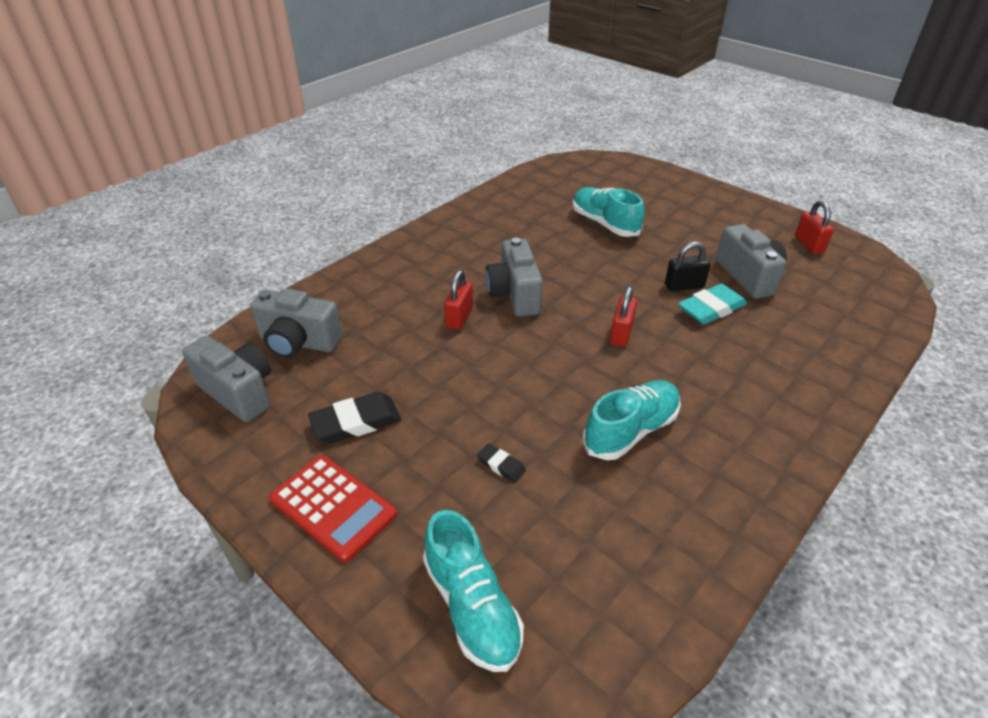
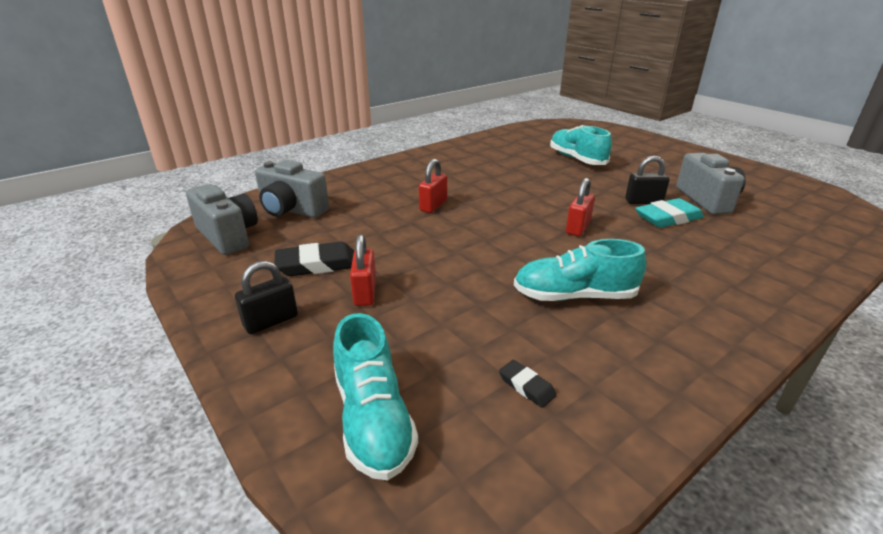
camera: 10 degrees right, 10 degrees down
(333, 507) = (271, 321): red calculator -> black padlock
(501, 465) = (439, 308): black eraser -> black eraser (526, 386)
(514, 295) = (486, 195): grey camera -> none
(631, 430) = (574, 296): turquoise shoe -> turquoise shoe turned 150 degrees counterclockwise
(809, 244) = (768, 184): red padlock -> red padlock (365, 293)

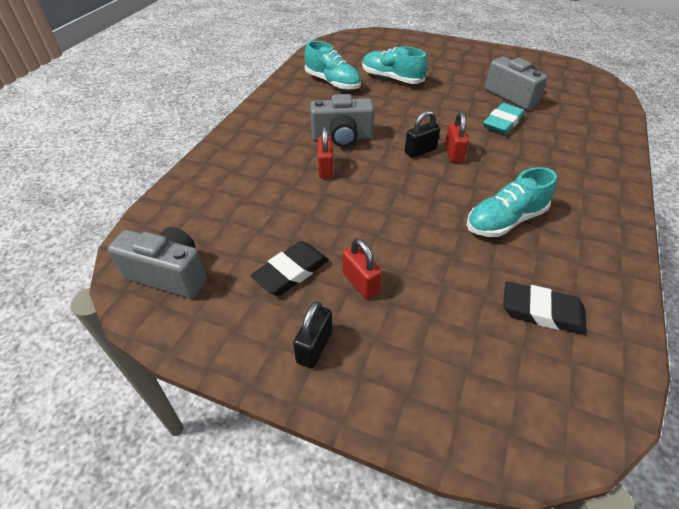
camera: 30 degrees left, 15 degrees up
(292, 210) = (200, 219): grey camera -> grey camera (342, 138)
(373, 419) = (477, 390): turquoise shoe -> turquoise shoe (333, 83)
(526, 386) = (542, 311): black eraser -> black eraser, size x1.90
(643, 201) = (474, 111): black padlock -> black padlock (420, 151)

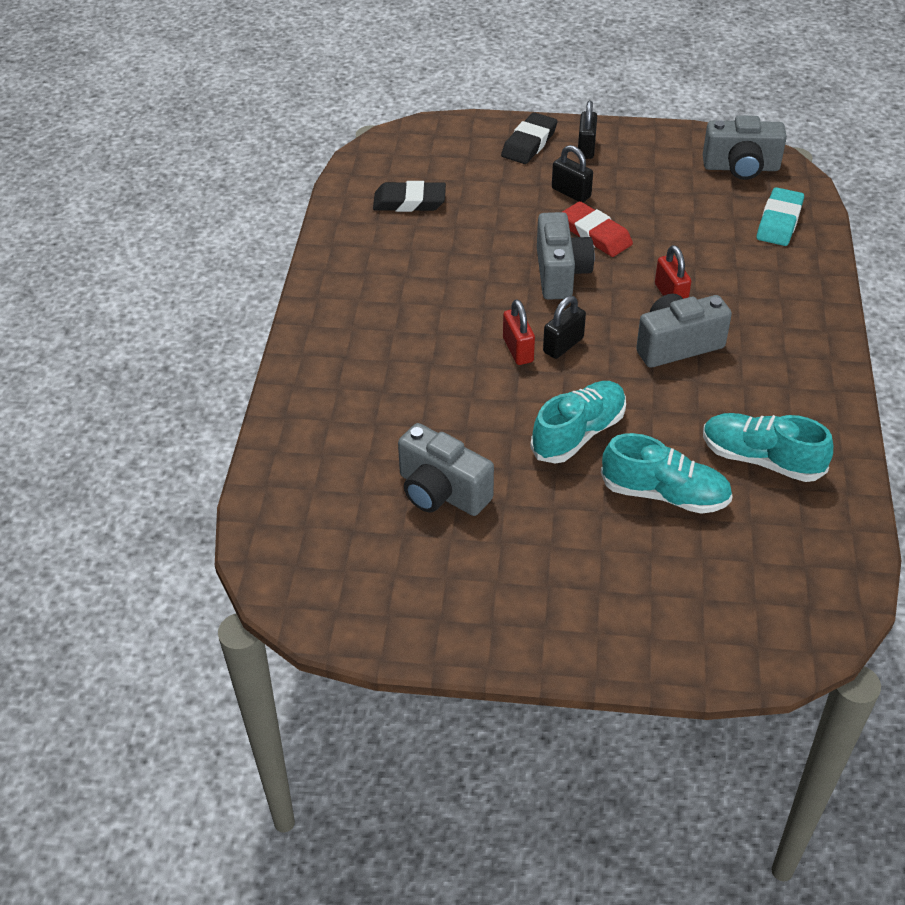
camera: 165 degrees right, 0 degrees up
(291, 272) = (637, 189): black eraser -> black eraser (529, 143)
(358, 230) = (595, 234): none -> red eraser
(360, 283) = (571, 193): red padlock -> black padlock
(403, 201) = (560, 273): none -> grey camera
(502, 122) = (455, 423): turquoise eraser -> turquoise eraser (779, 221)
(505, 220) = (444, 273): turquoise shoe -> turquoise shoe (578, 433)

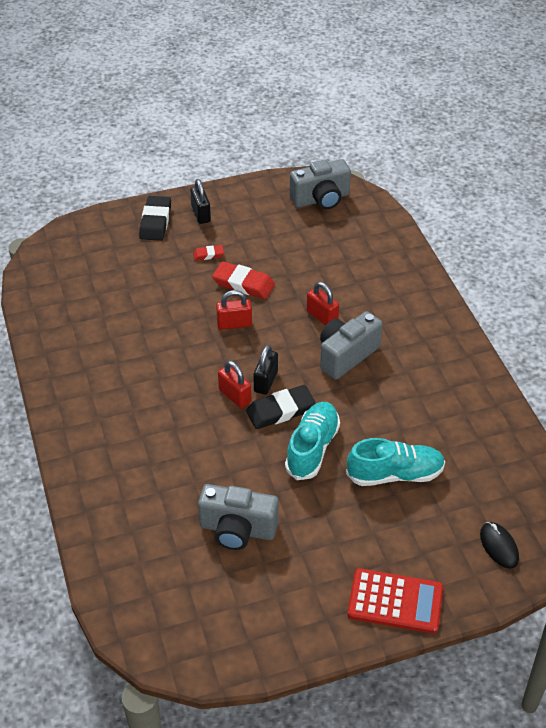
camera: 25 degrees left, 0 degrees up
(409, 202) = (88, 298): black eraser -> black eraser (280, 410)
(560, 273) = (234, 324): grey camera -> red padlock
(571, 193) = (208, 254): black padlock -> red eraser
(586, 635) = (395, 601): none -> red calculator
(754, 619) = (499, 546): none -> black mouse
(761, 459) = (445, 425): turquoise shoe -> none
(779, 221) = (368, 235): turquoise eraser -> none

